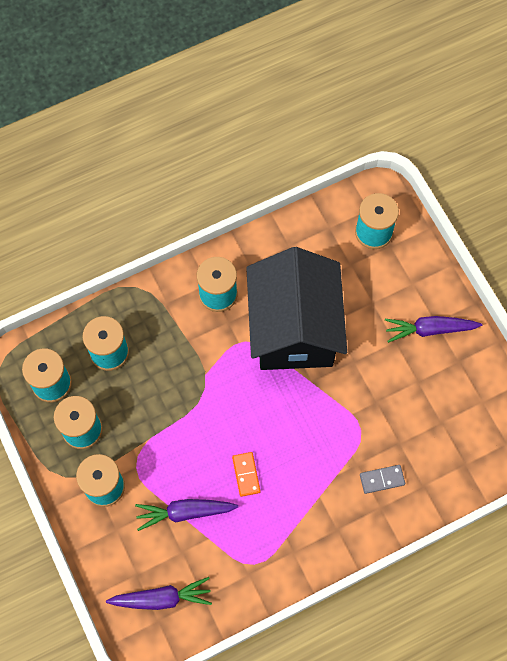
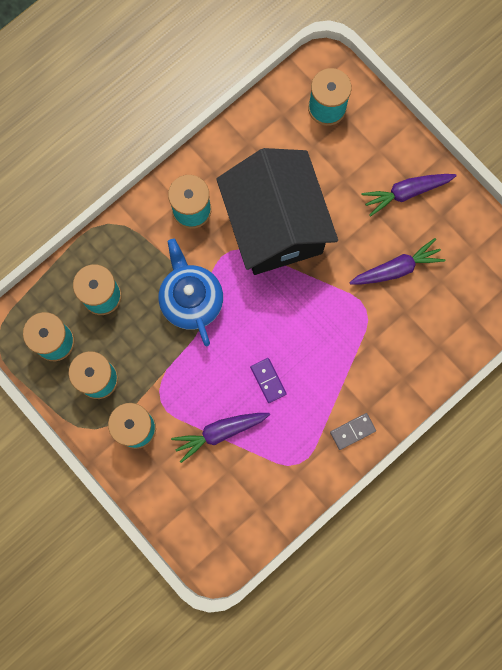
camera: 15 degrees left, 10 degrees up
(162, 598) = (221, 518): purple carrot -> purple carrot (397, 268)
(193, 378) = (191, 300): none -> blue teapot
(246, 474) = (268, 380): orange domino -> purple domino
(382, 479) = (398, 351): grey domino -> grey domino (352, 431)

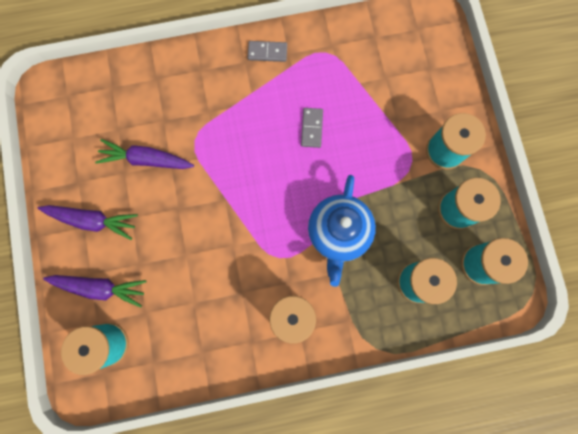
camera: 150 degrees left, 0 degrees up
(219, 432) = (376, 109): purple carrot -> purple carrot (100, 288)
(268, 380) = (312, 128): purple domino -> grey domino
(275, 226) = (225, 257): black house -> none

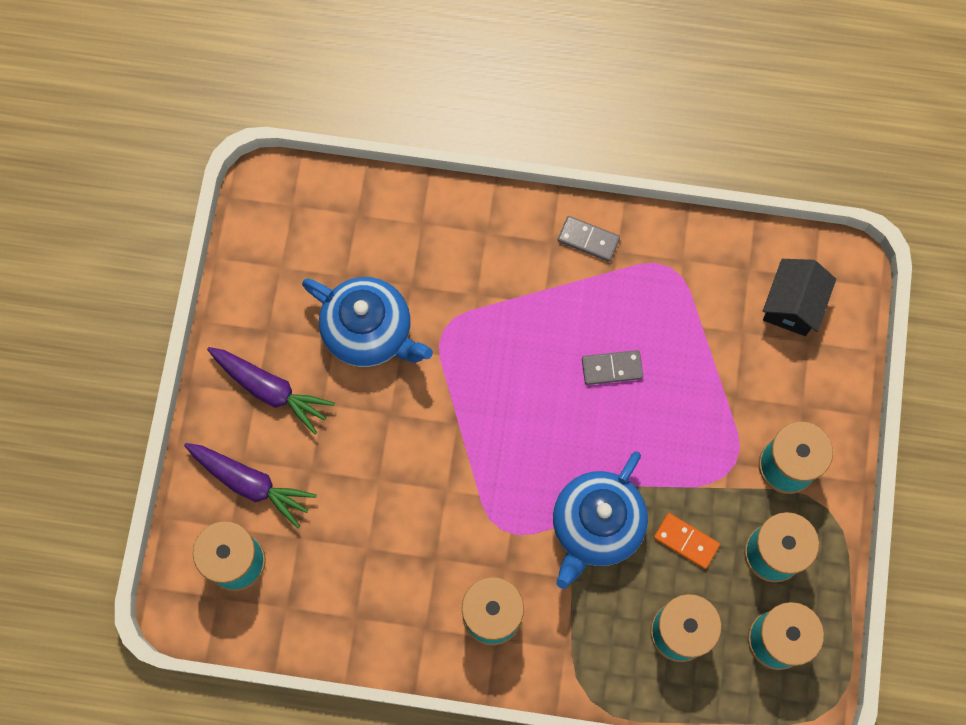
camera: 20 degrees right, 5 degrees down
(146, 159) = (369, 332): purple carrot -> blue teapot
(312, 128) = (612, 368): grey domino -> grey domino turned 60 degrees clockwise
(399, 222) = (686, 541): none -> orange domino
(410, 50) = (792, 305): none -> black house

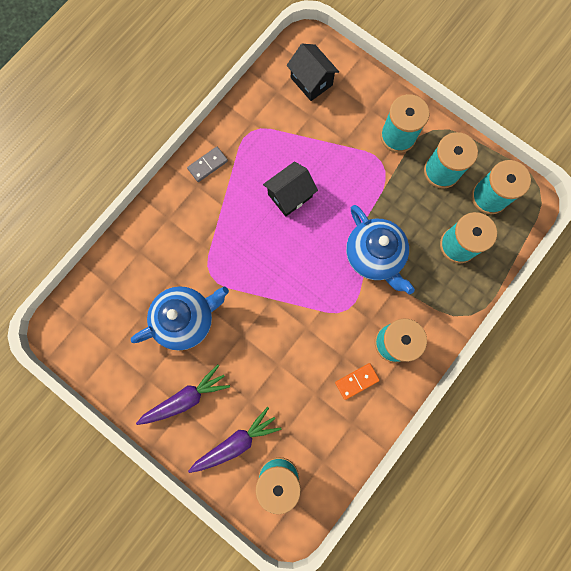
camera: 60 degrees left, 5 degrees up
(612, 368) = (290, 195): grey domino -> black house
(686, 541) = (410, 212): orange domino -> orange domino (356, 381)

